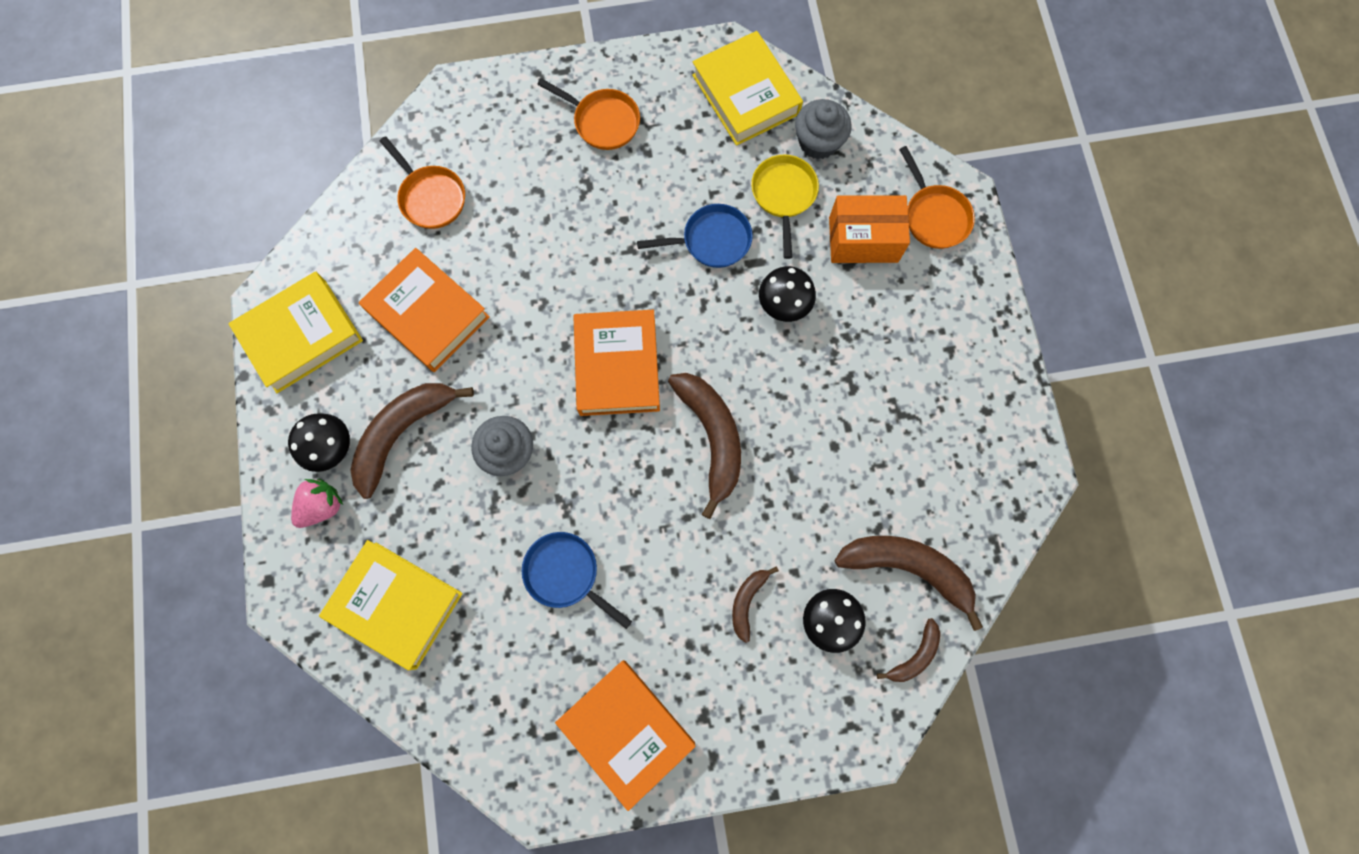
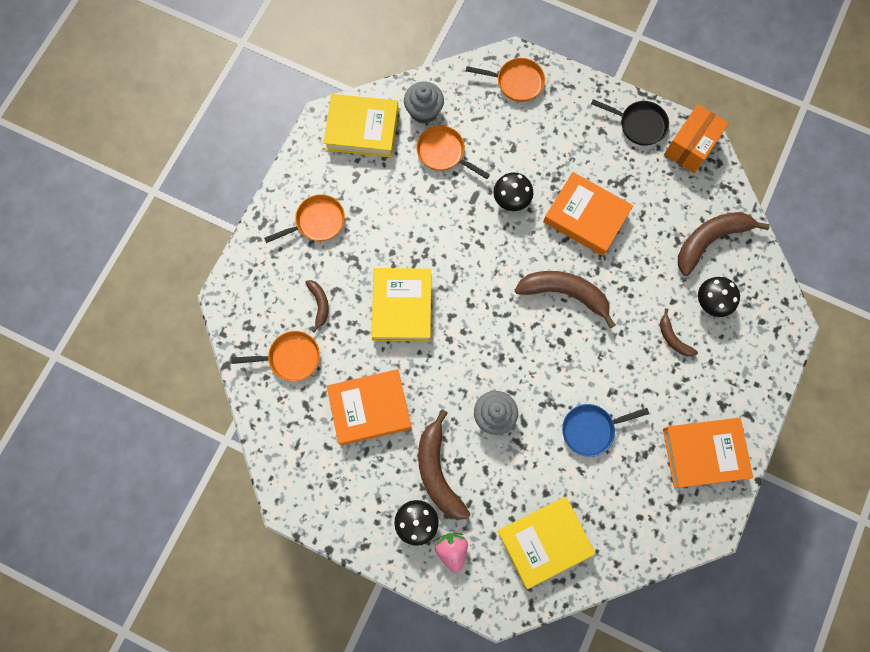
camera: 55 degrees left, 0 degrees up
(301, 336) = (328, 496): yellow book -> yellow book (402, 307)
(617, 366) = (483, 317): orange book -> orange book (586, 217)
(712, 240) = (442, 212): blue pan -> none
(783, 195) = (443, 153): yellow pan -> orange pan
(863, 240) = (503, 129): orange box -> orange box (690, 146)
(914, 655) = (759, 270): brown banana -> brown banana (319, 304)
(993, 388) = (639, 124): none -> black pan

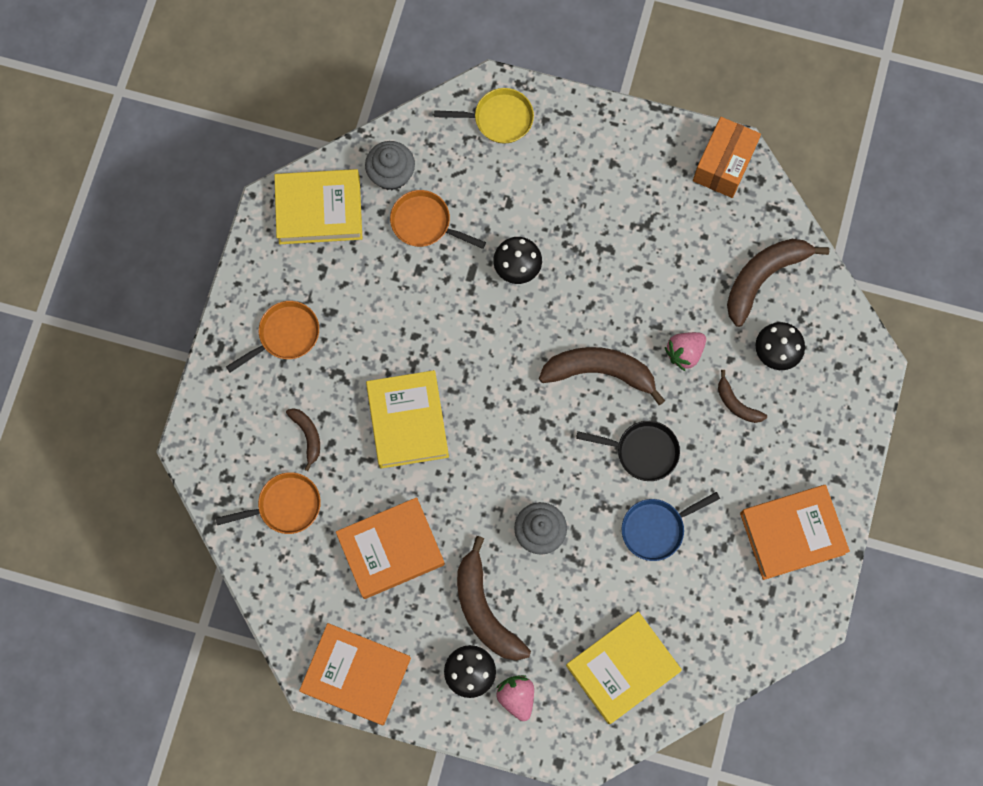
camera: 10 degrees left, 0 degrees up
(516, 82) = (499, 119): orange pan -> yellow pan
(586, 217) = (610, 274): orange book -> orange book (356, 675)
(636, 290) = (684, 353): none -> pink strawberry
(639, 124) = (657, 148): black pan -> black pan (642, 451)

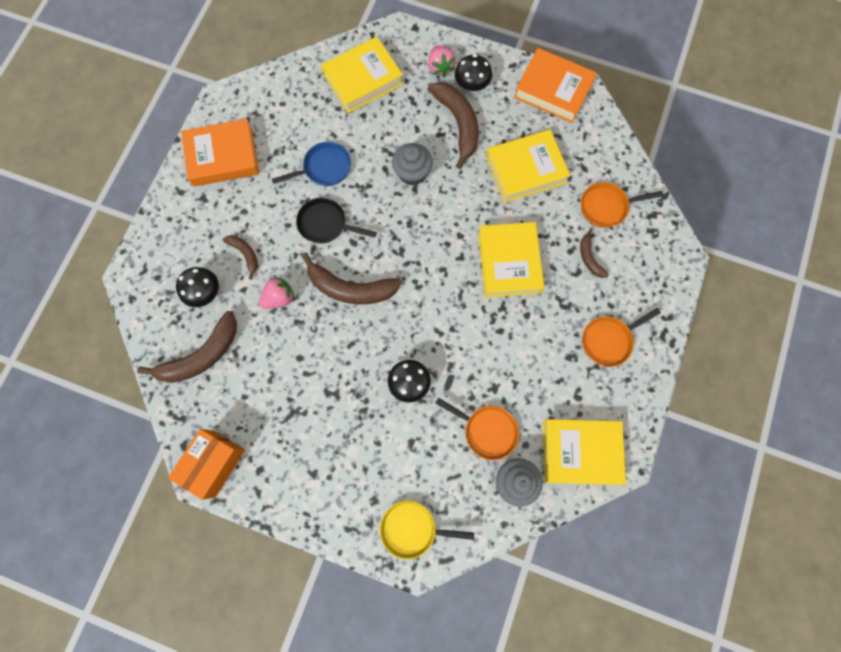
camera: 175 degrees left, 0 degrees up
(391, 549) = (525, 169): orange book -> yellow book

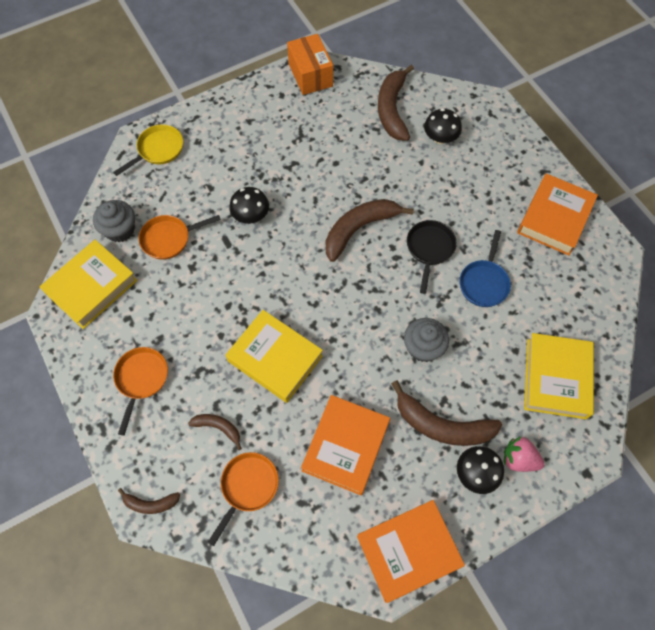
camera: 130 degrees right, 10 degrees down
(245, 254) = (450, 180): brown banana -> brown banana (151, 503)
(279, 298) = (394, 179): pink strawberry -> none
(325, 224) = (429, 249): black pan -> black pan turned 45 degrees counterclockwise
(525, 169) = (346, 446): yellow book -> orange book

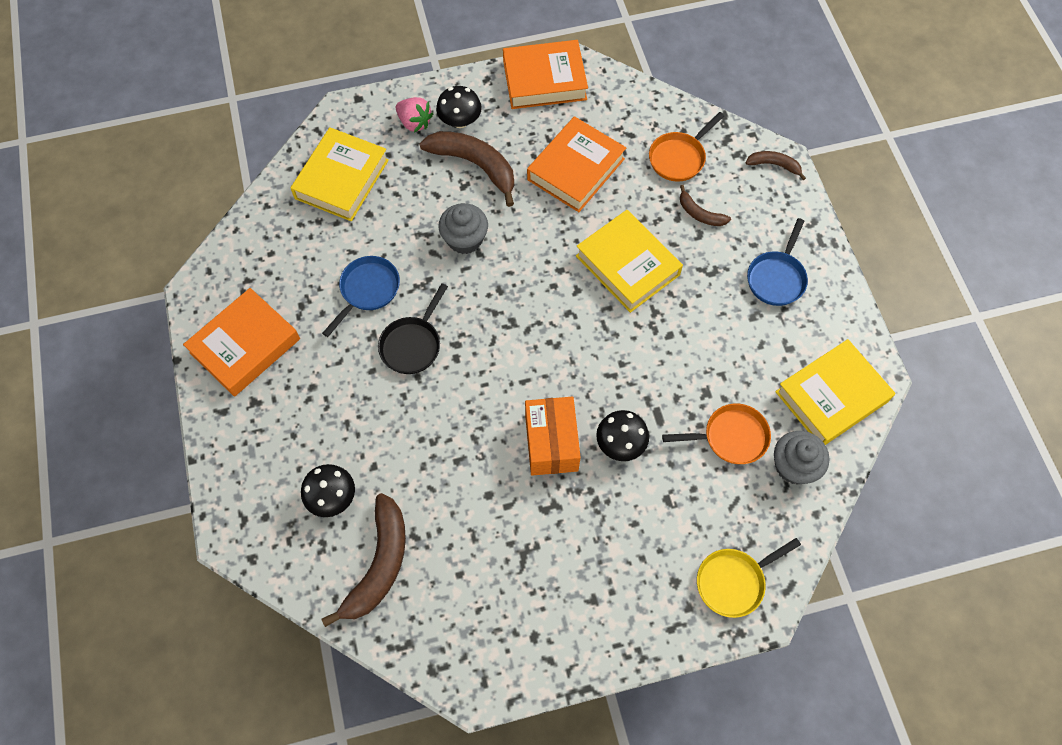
camera: 165 degrees left, 0 degrees up
(141, 379) = (776, 278): orange pan -> blue pan
(310, 75) = (479, 665): orange box -> orange box (551, 443)
(359, 229) = (488, 391): brown banana -> none

